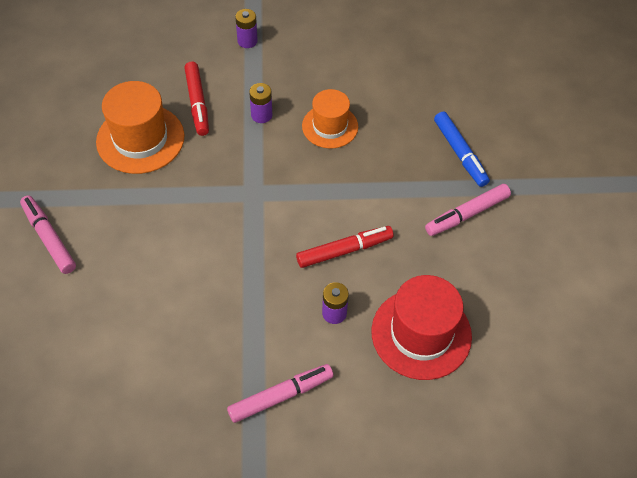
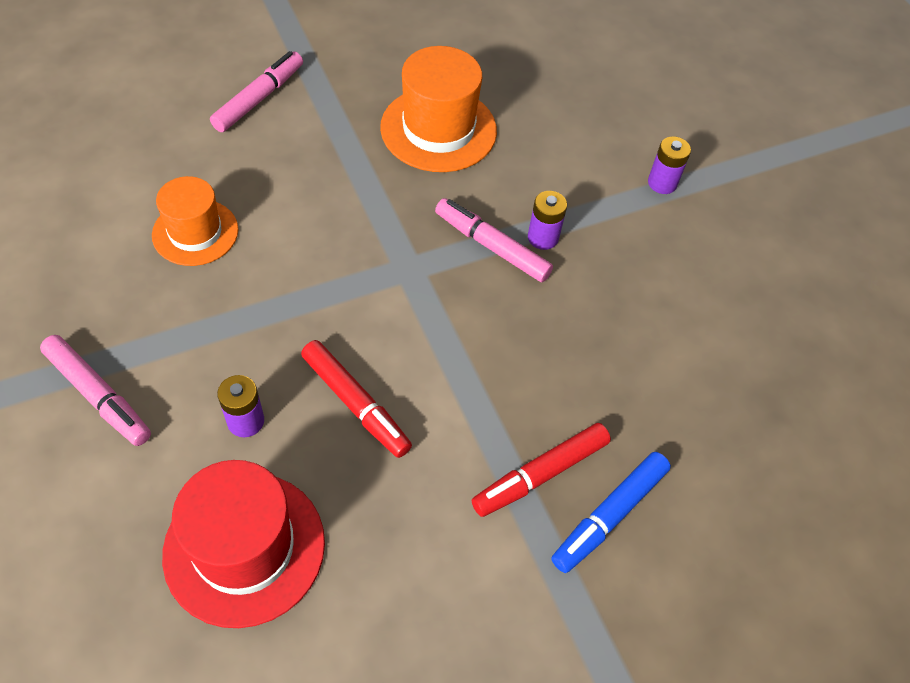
camera: 65 degrees right, 0 degrees up
(197, 103) = (525, 165): red marker -> red marker (540, 474)
(330, 126) = (567, 322): orange hat -> orange hat (195, 232)
(467, 214) = (491, 558): pink marker -> pink marker (491, 246)

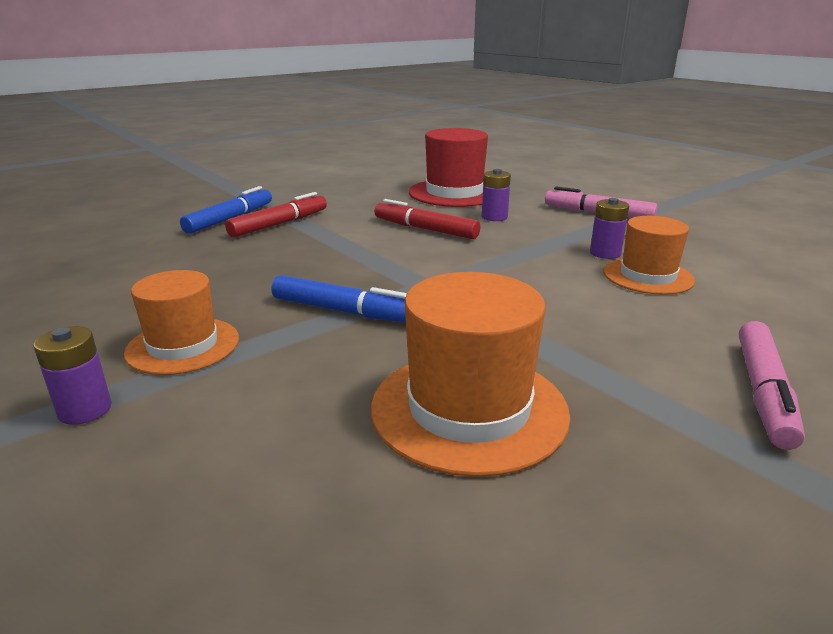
camera: 170 degrees right, 30 degrees down
(491, 246) = (344, 311): pink marker -> blue marker
(543, 237) = (283, 326): purple battery -> purple battery (605, 253)
(616, 232) = (183, 345): none -> orange hat

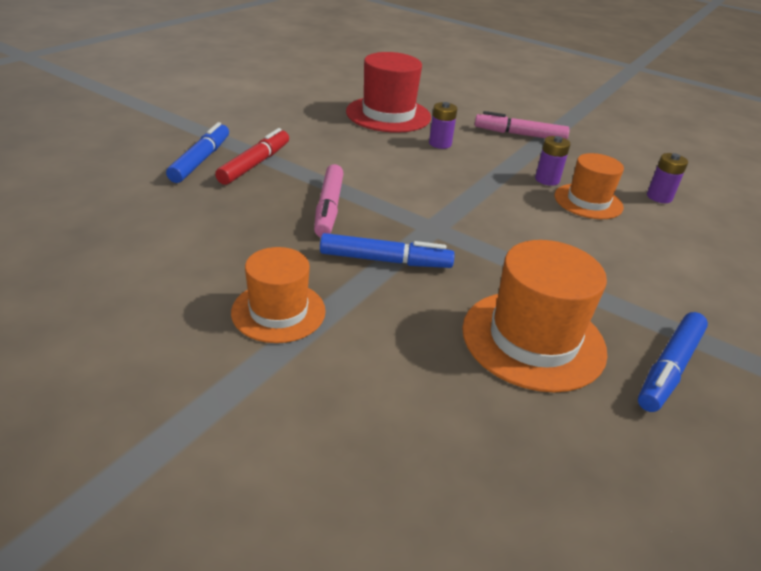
camera: 20 degrees left, 10 degrees up
(85, 410) = (250, 384): purple battery -> purple battery (659, 197)
(425, 229) = (391, 162): red marker -> none
(657, 471) = (669, 368): none -> blue marker
(763, 392) = (702, 298): pink marker -> pink marker (328, 208)

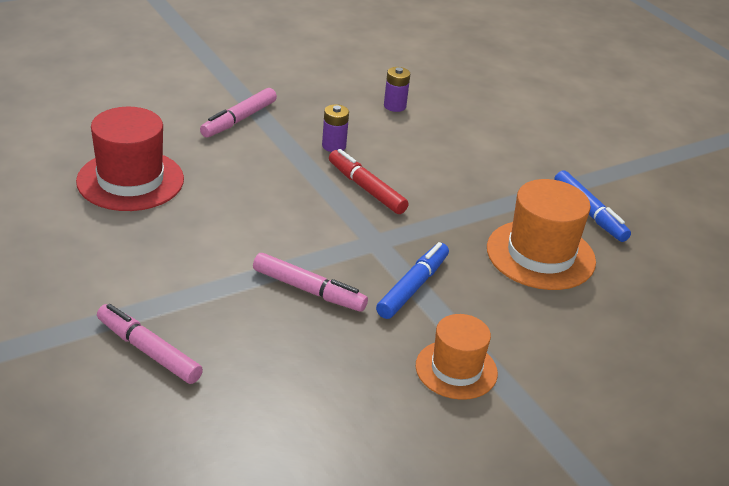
camera: 65 degrees left, 0 degrees up
(201, 160) = (148, 351): blue marker -> pink marker
(255, 164) = (186, 313): red marker -> red marker (366, 188)
(440, 144) = (224, 174): purple battery -> none
(588, 201) = (381, 143): orange hat -> none

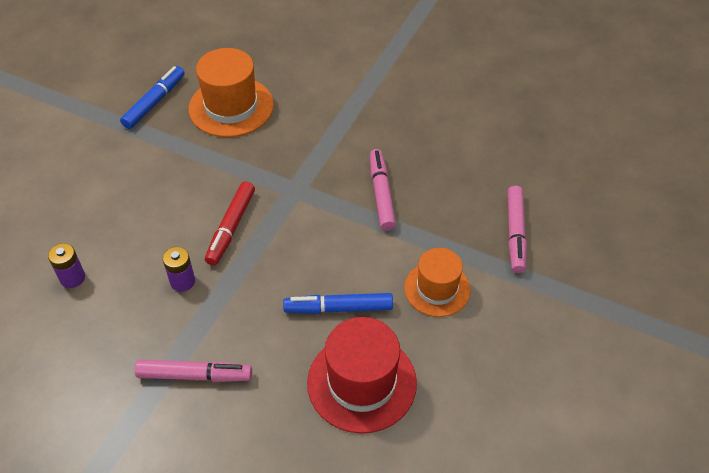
camera: 120 degrees left, 15 degrees up
(413, 287) = (326, 148): blue marker -> blue marker (338, 308)
(456, 369) = (382, 99): orange hat -> orange hat (437, 289)

